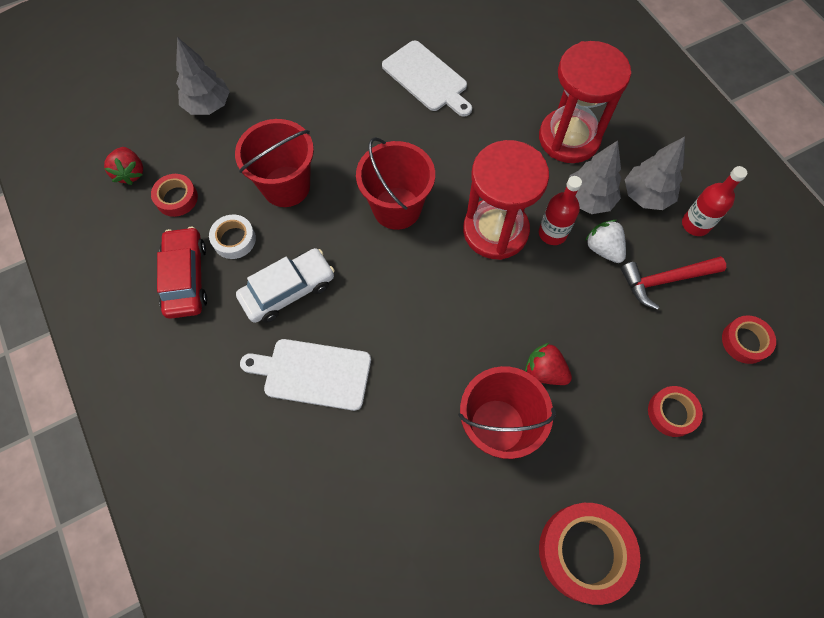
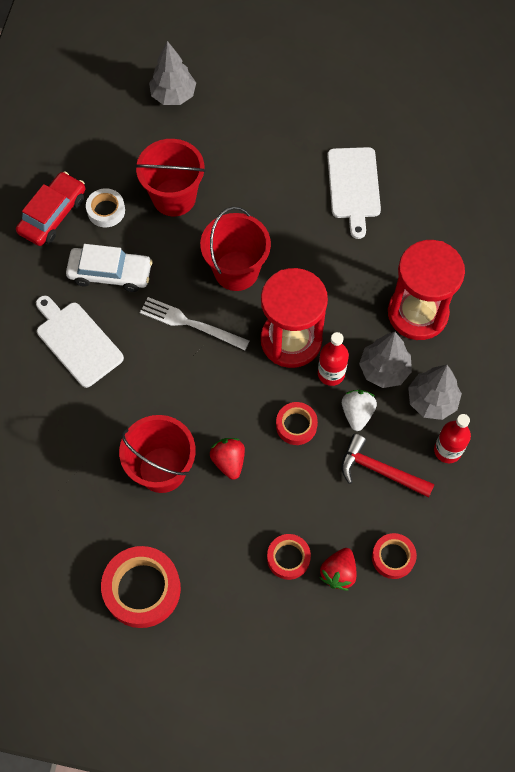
camera: 40 degrees right, 0 degrees up
(130, 173) = (79, 111): red strawberry -> red strawberry (338, 572)
(176, 198) = (93, 152): red tape -> red tape (296, 425)
(401, 280) = (191, 324): none -> white fork

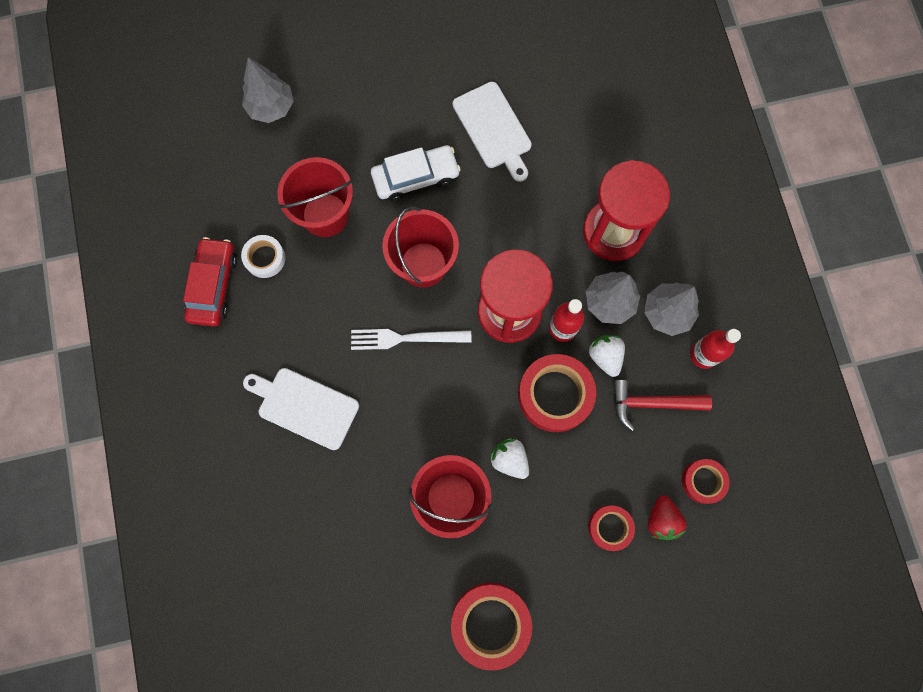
camera: 25 degrees left, 10 degrees up
(110, 273) = (302, 322): white car -> white car (416, 177)
(229, 461) = (509, 459): red strawberry -> white strawberry
(296, 425) = (555, 395): red tape -> red tape, size x1.76

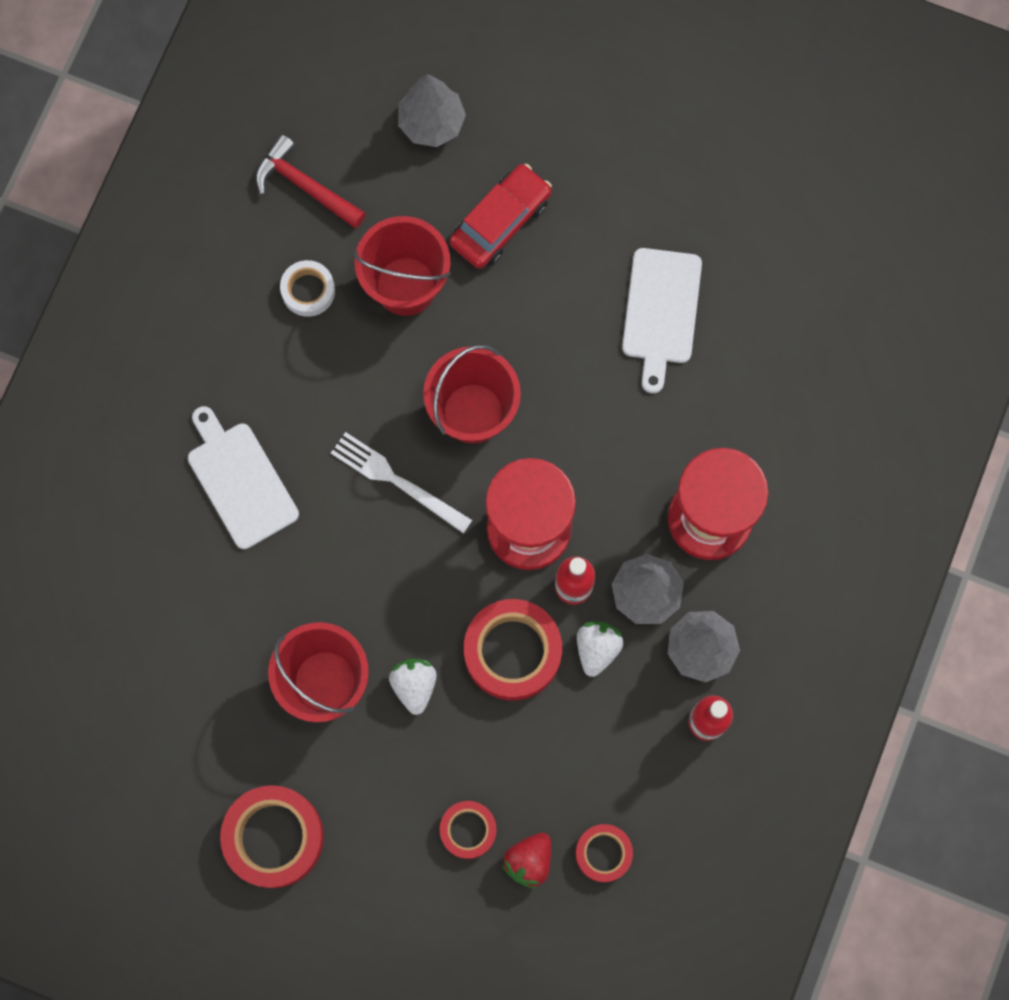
camera: 35 degrees right, 0 degrees up
(213, 286) = (234, 284): red car -> red car (501, 222)
(416, 177) = (534, 309): white car -> none
(652, 403) = (611, 734): red hammer -> red hammer (305, 186)

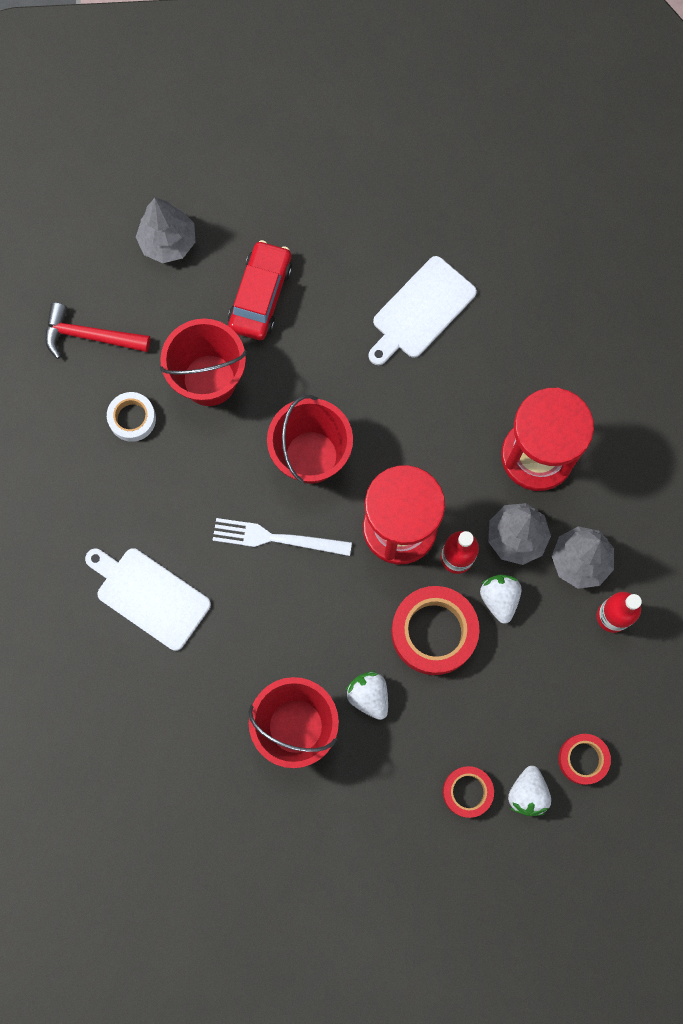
camera: 25 degrees left, 0 degrees up
(274, 837) = (314, 872): red tape -> none
(529, 861) = (527, 793): red strawberry -> white strawberry
(661, 312) = (421, 311): white cutting board -> white cutting board turned 60 degrees clockwise

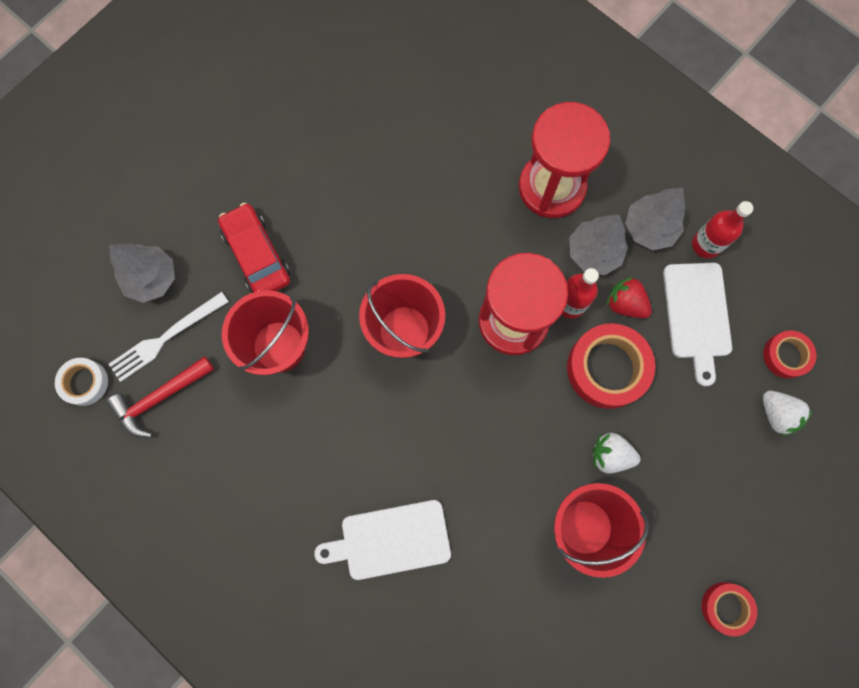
camera: 45 degrees left, 0 degrees up
(132, 418) = (250, 426): white tape -> white tape (84, 382)
(277, 538) = (438, 409): white fork -> white fork (166, 337)
(421, 311) = (378, 164): white cutting board -> white cutting board (696, 315)
(467, 792) = (739, 453): red tape -> red tape (726, 607)
(499, 598) = (625, 304): white strawberry -> red strawberry

